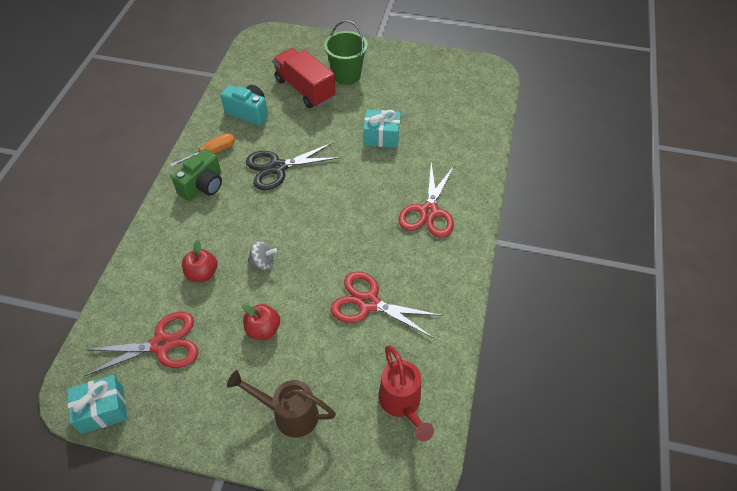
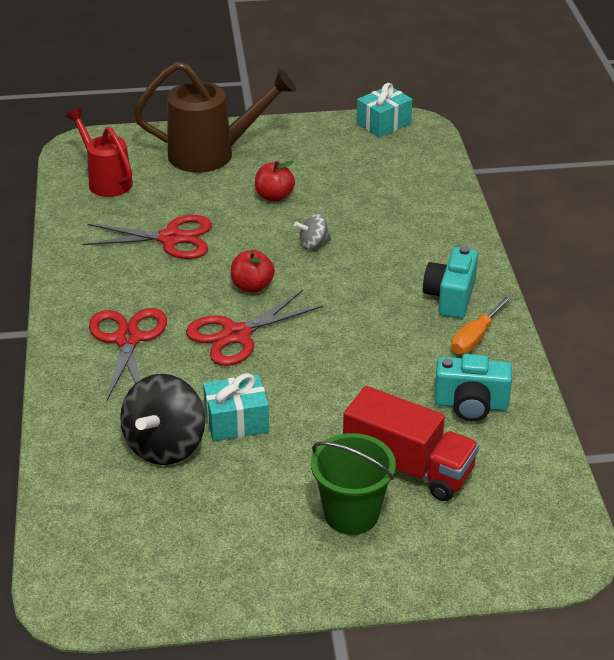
camera: 160 degrees right, 15 degrees down
(162, 344) = (368, 167): red scissors -> red scissors (236, 335)
(202, 274) = (375, 221): red apple -> red apple (252, 286)
(203, 186) = (450, 297): green camera -> turquoise camera
(277, 167) = (367, 341): black scissors -> none
(288, 413) = (212, 154): brown watering can -> brown watering can, size x1.52
(426, 132) = (165, 445): none -> black spinning top

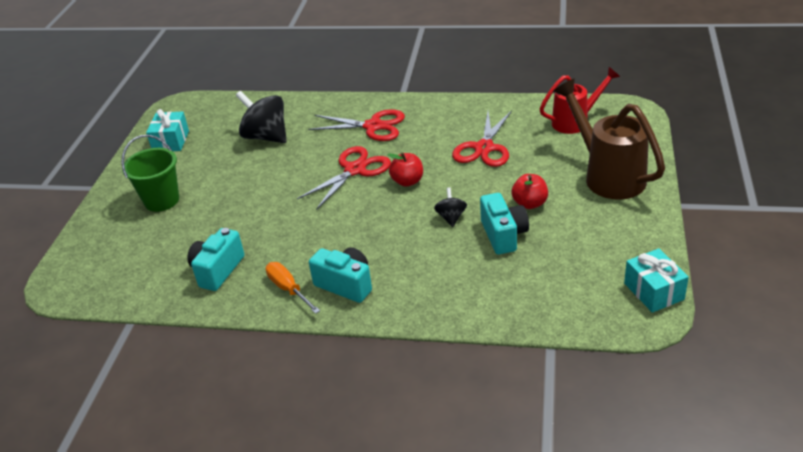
camera: 110 degrees right, 0 degrees up
(212, 154) = (607, 175): brown watering can -> brown watering can turned 135 degrees clockwise
(236, 335) = (355, 170): red scissors -> red scissors turned 60 degrees clockwise
(236, 421) = (269, 164): turquoise gift -> turquoise gift (171, 141)
(313, 244) = (451, 217): grey spinning top -> black spinning top
(332, 207) = (503, 235): none -> turquoise camera
(408, 467) = (181, 230): red truck -> none

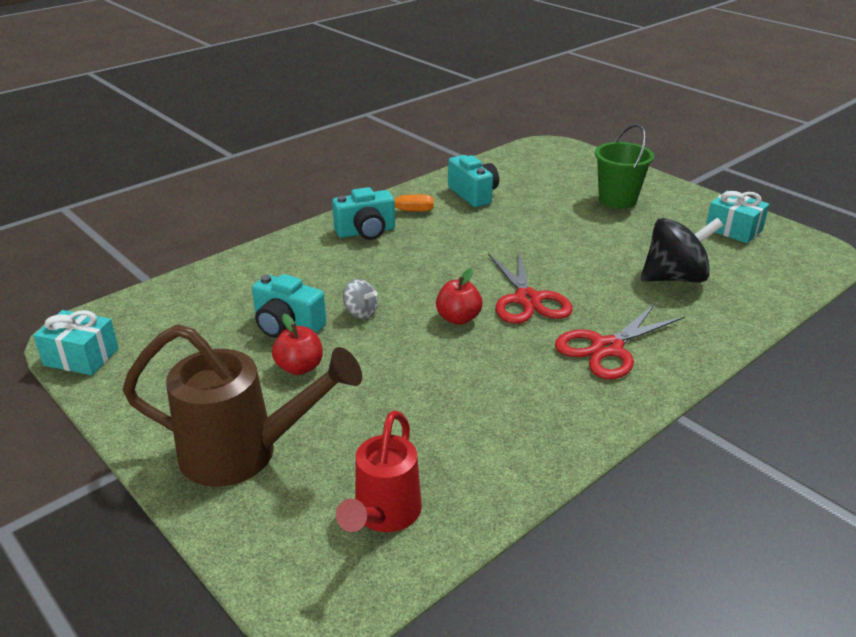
camera: 125 degrees right, 5 degrees down
(451, 217) = (361, 313): black spinning top -> grey spinning top
(484, 148) = (443, 399): red scissors -> none

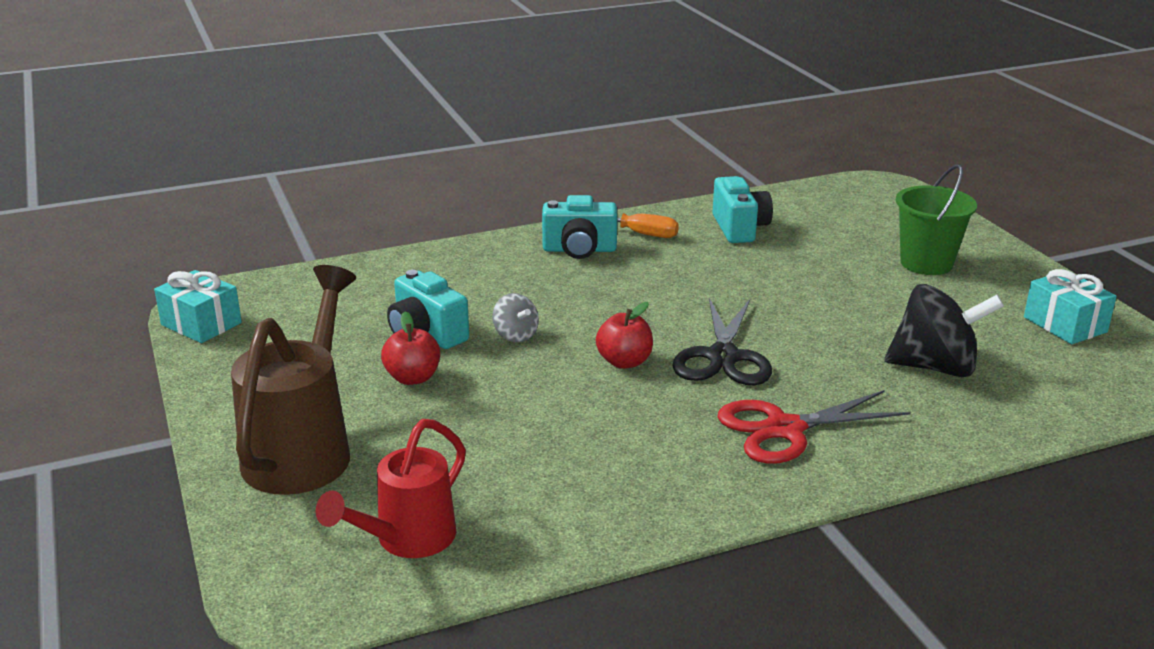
camera: 20 degrees right, 5 degrees down
(244, 453) = (303, 449): brown watering can -> brown watering can turned 105 degrees counterclockwise
(527, 299) = (723, 357): red scissors -> black scissors

